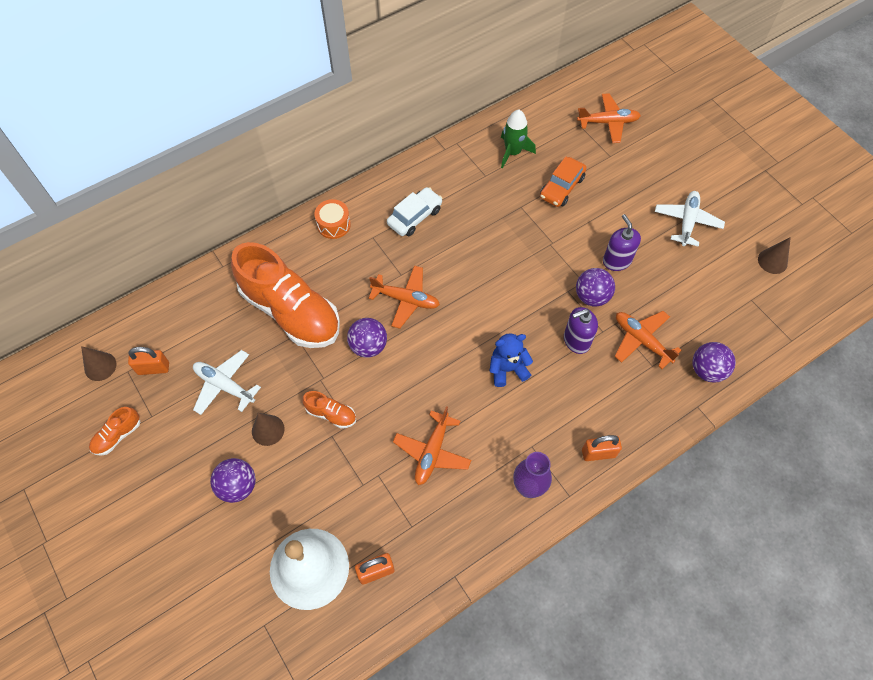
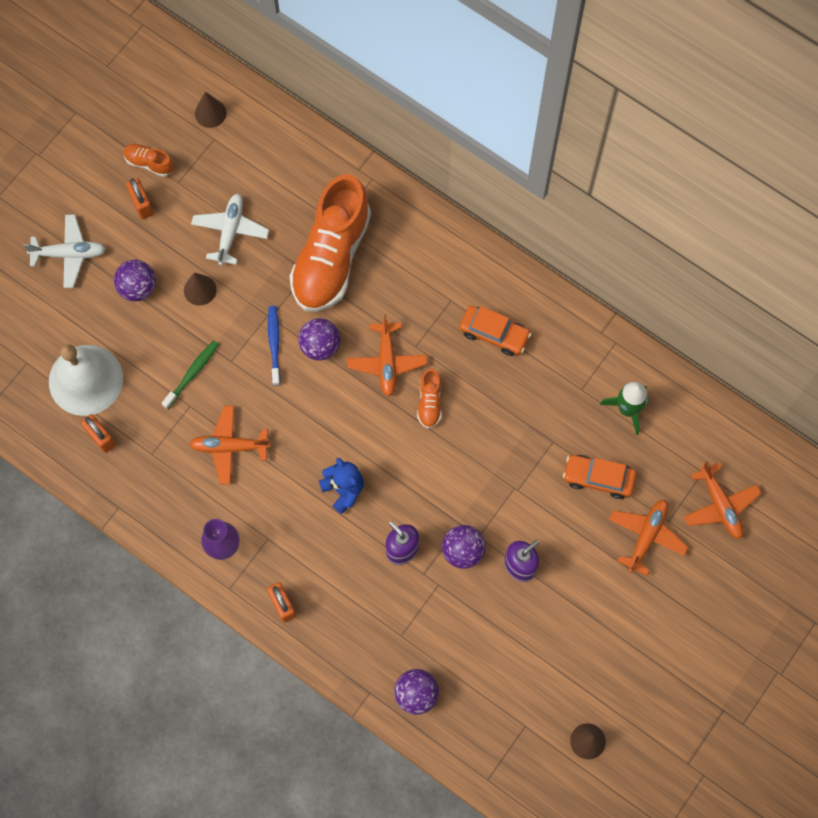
camera: 70 degrees right, 10 degrees up
(153, 368) = (225, 160): orange padlock -> orange padlock (142, 204)
(331, 414) = (235, 340): orange shoe -> orange shoe (429, 402)
(333, 225) = (451, 255): orange drum -> none
(347, 463) = (192, 373): none -> green toothbrush
(350, 382) = (274, 344): none -> blue toothbrush
(414, 217) = (494, 333): white car -> orange car
(641, 340) = (427, 617): orange plane -> orange plane (646, 536)
(687, 222) = (606, 632): white plane -> white plane (69, 254)

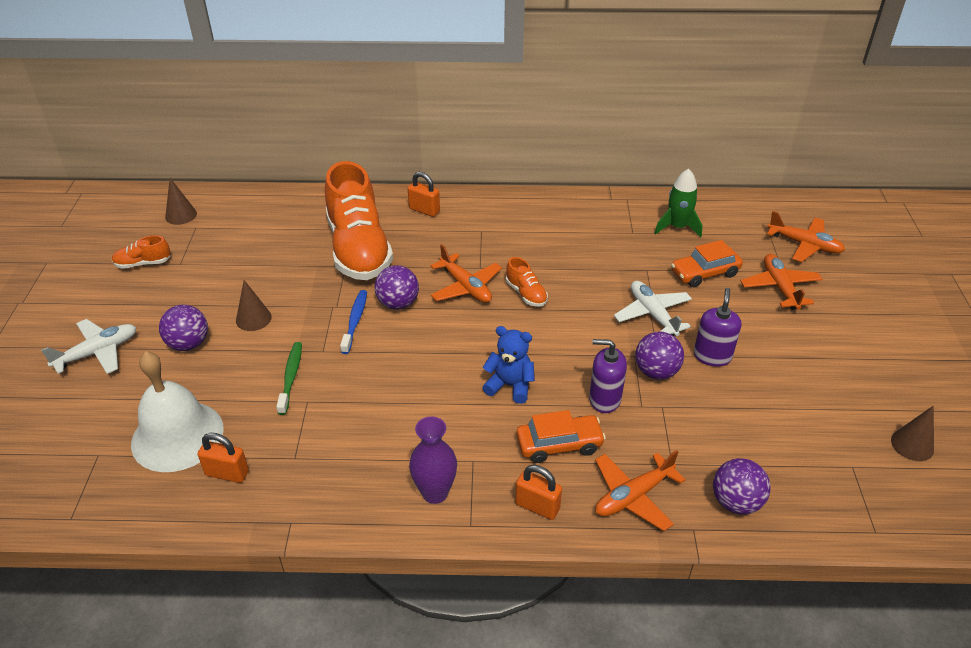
camera: 35 degrees left, 30 degrees down
(142, 204) = (153, 290): orange padlock -> orange padlock (424, 210)
(229, 447) = (372, 411): orange plane -> orange plane (633, 496)
(230, 231) = (254, 272): white plane -> white plane (652, 314)
(274, 344) = (355, 321): blue toothbrush -> blue toothbrush turned 45 degrees clockwise
(494, 333) = (534, 233): orange car -> orange car (559, 444)

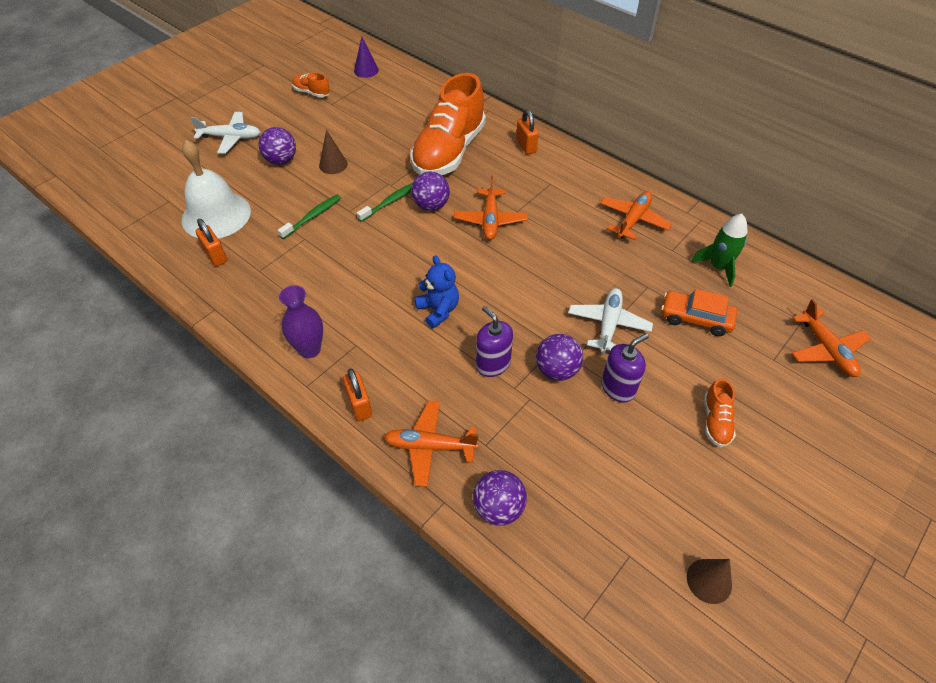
camera: 40 degrees right, 10 degrees up
(181, 215) = (366, 70): brown cone -> purple cone
(355, 321) = (390, 202): blue toothbrush -> green toothbrush
(526, 294) = (528, 250): orange shoe -> orange shoe (716, 421)
(559, 444) = (423, 374): orange car -> none
(780, 287) = (752, 371): orange plane -> orange plane (633, 220)

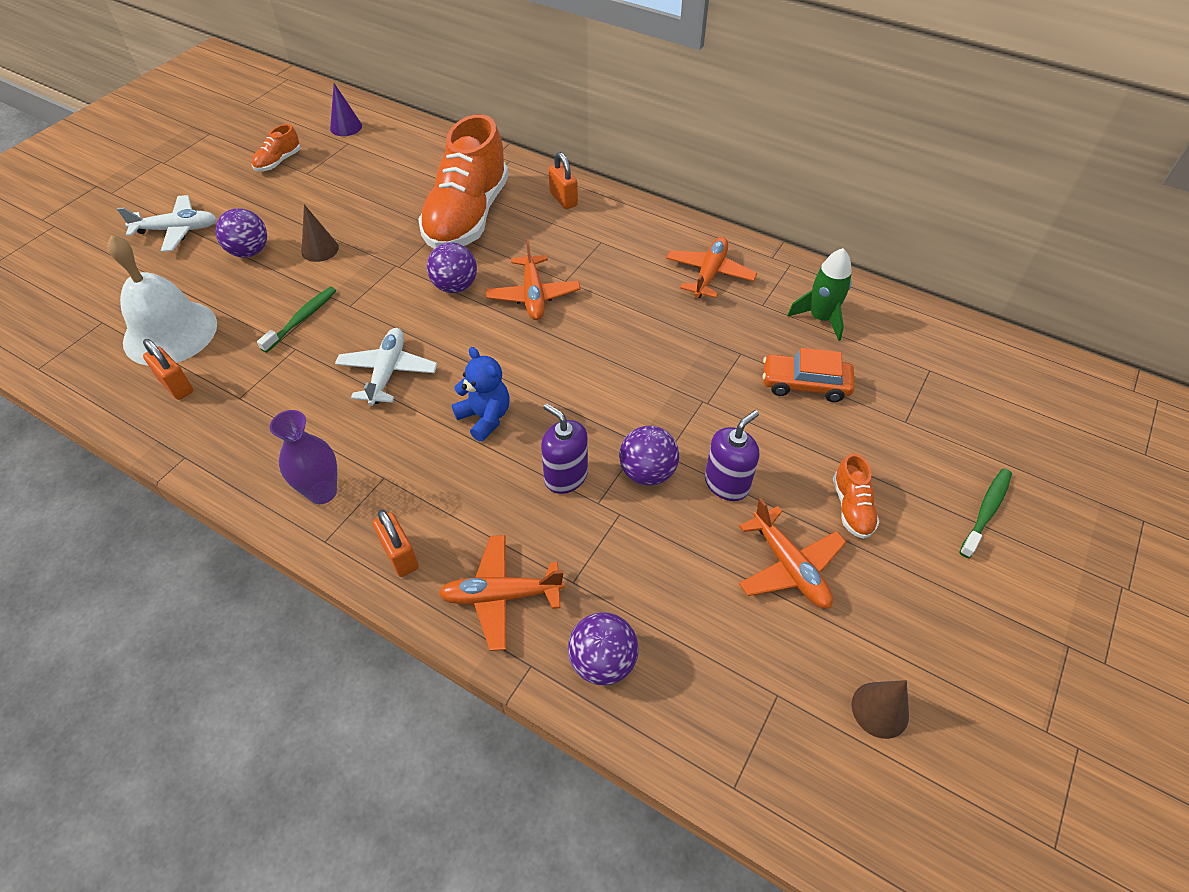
camera: 10 degrees left, 0 degrees up
(312, 93) = (278, 162): orange shoe -> orange shoe turned 75 degrees counterclockwise
(390, 202) = (402, 288): green toothbrush -> green toothbrush (986, 511)
(608, 325) = (701, 406): white plane -> white plane (388, 372)
(826, 349) = (964, 401): orange plane -> orange plane (789, 566)

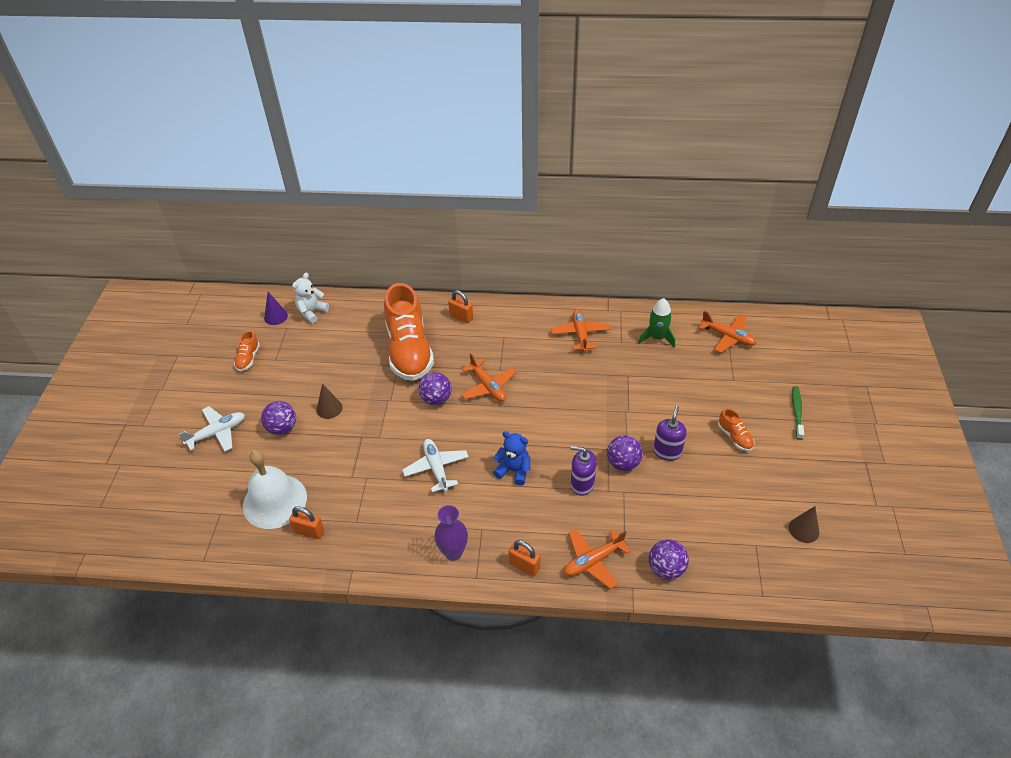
camera: 25 degrees left, 5 degrees down
(302, 319) = (355, 458): green toothbrush -> none
(389, 135) = (312, 312): none -> white teddy bear
(789, 566) = (723, 481): orange plane -> orange plane (728, 337)
(805, 384) = (672, 380): orange car -> none

